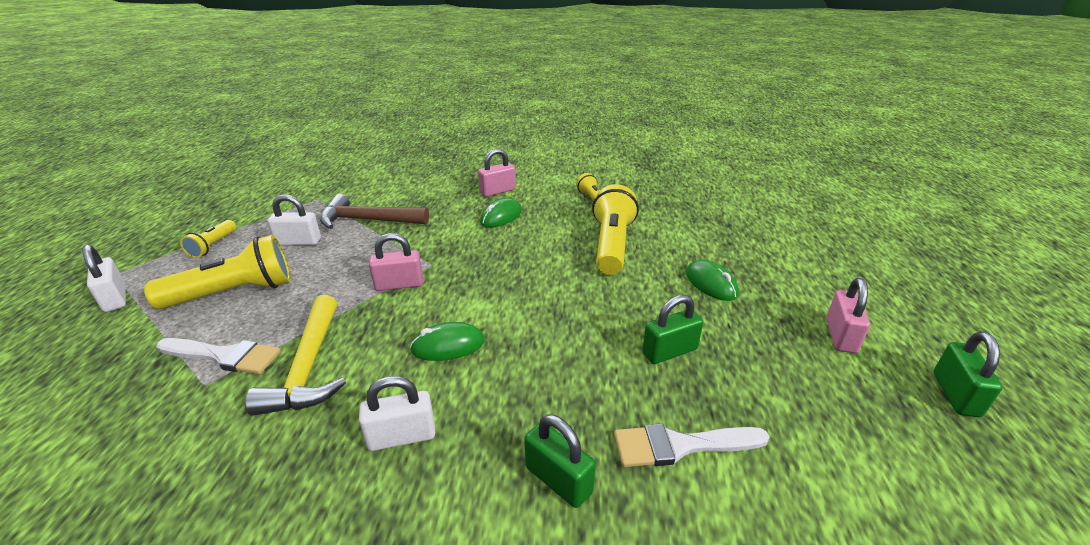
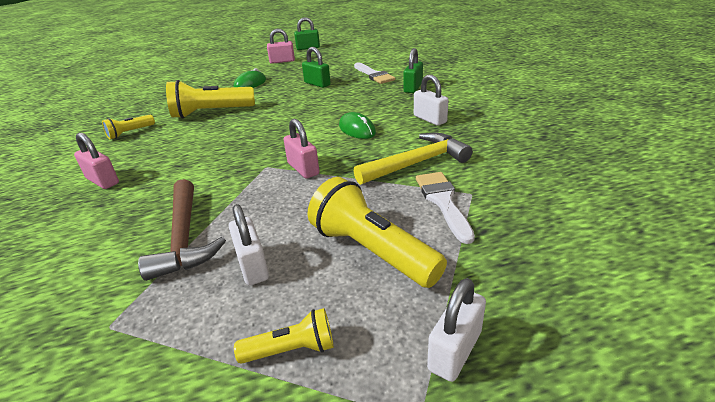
camera: 110 degrees left, 0 degrees up
(501, 216) = (167, 162): green mouse -> none

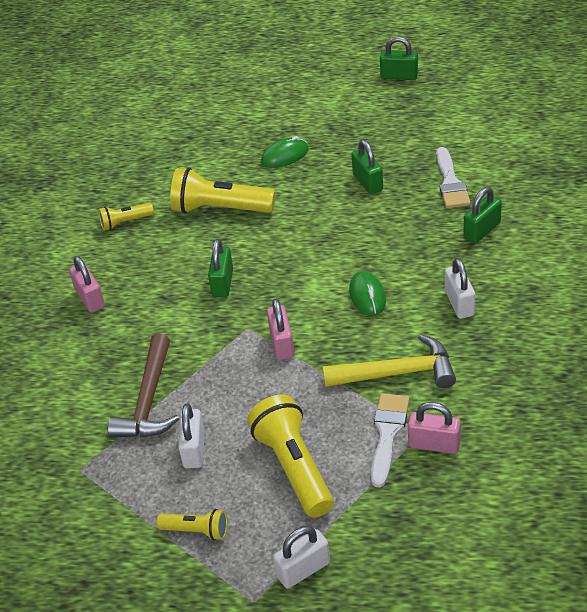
camera: 25 degrees right, 10 degrees up
(230, 147) = (223, 283): none -> green padlock
(282, 61) = (347, 106): pink padlock -> pink padlock (434, 444)

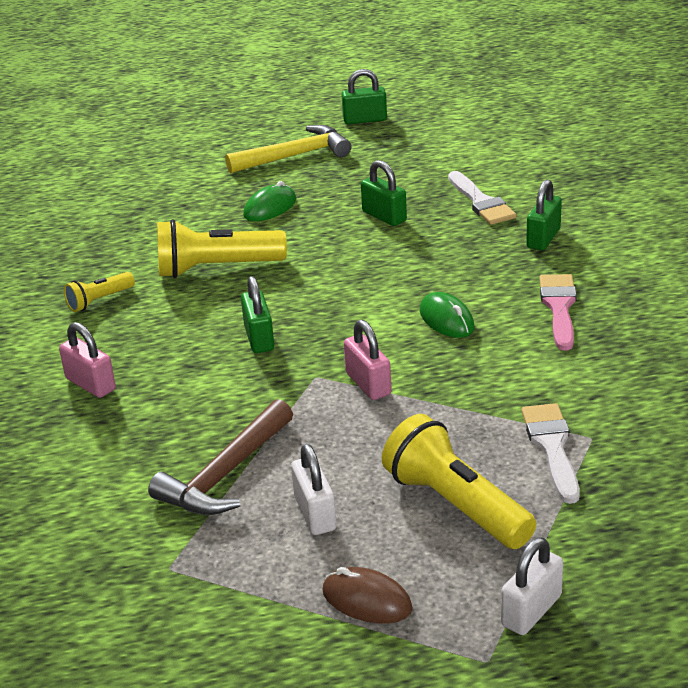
camera: 20 degrees left, 10 degrees down
(149, 400) = (226, 474): brown hammer -> brown hammer turned 45 degrees clockwise
(196, 531) = (367, 600): yellow flashlight -> brown mouse
(397, 373) = (526, 386): yellow hammer -> yellow hammer (294, 156)
(434, 444) = (614, 446): pink padlock -> none
(459, 303) = (559, 307): white padlock -> pink brush

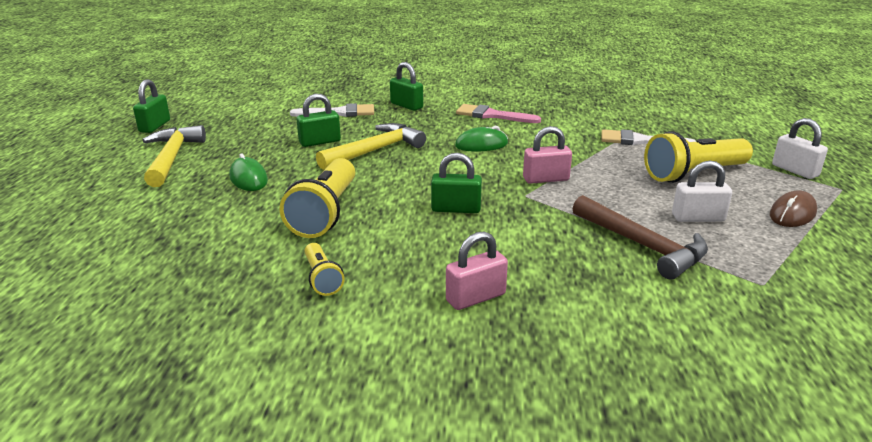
camera: 75 degrees left, 5 degrees down
(381, 254) = (375, 150): none -> yellow hammer

